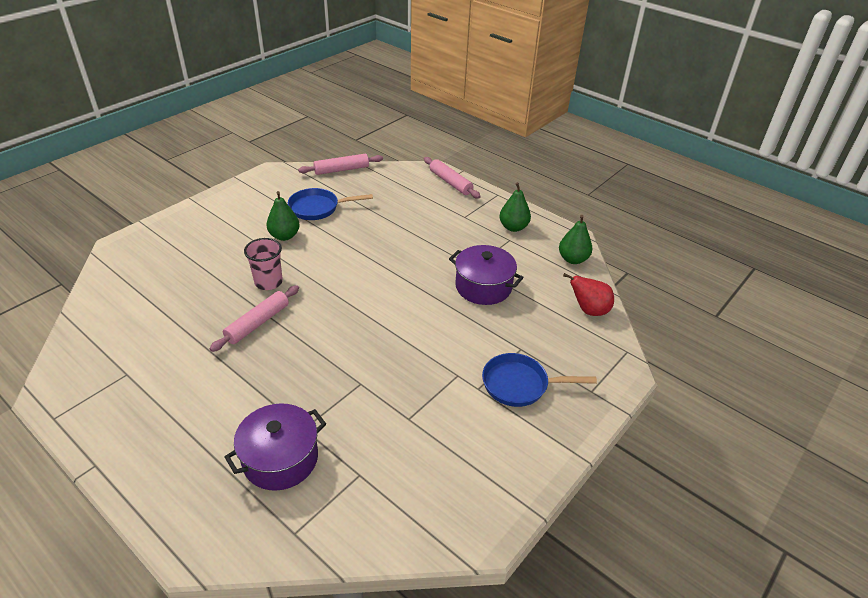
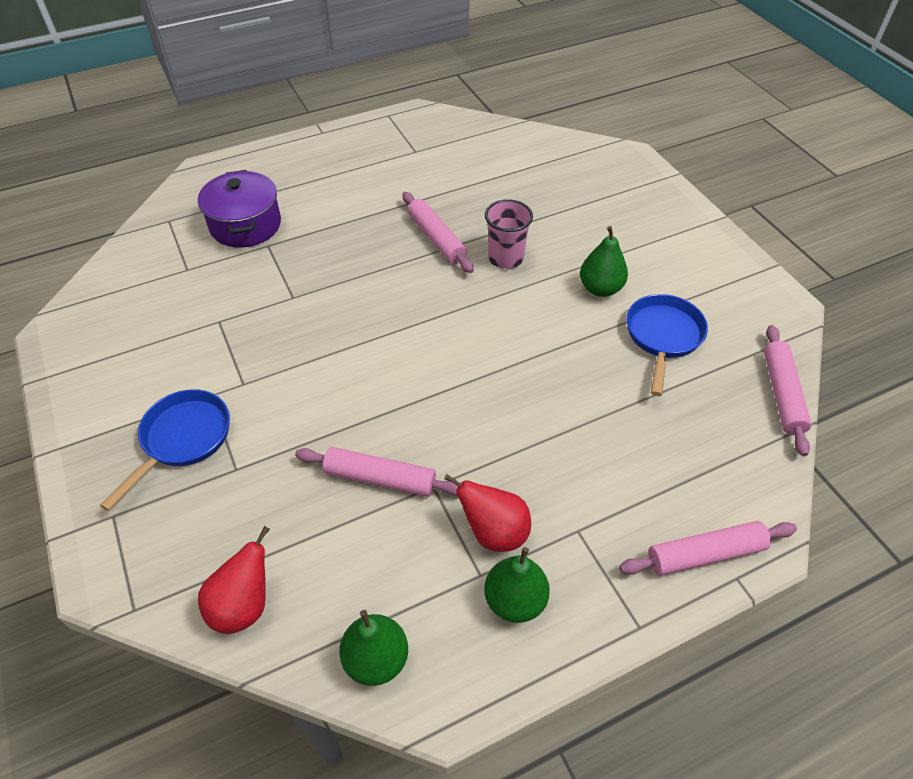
camera: 115 degrees right, 10 degrees up
(483, 287) = (380, 478): purple pot -> pink rolling pin
(485, 240) = (494, 532): none -> red pear

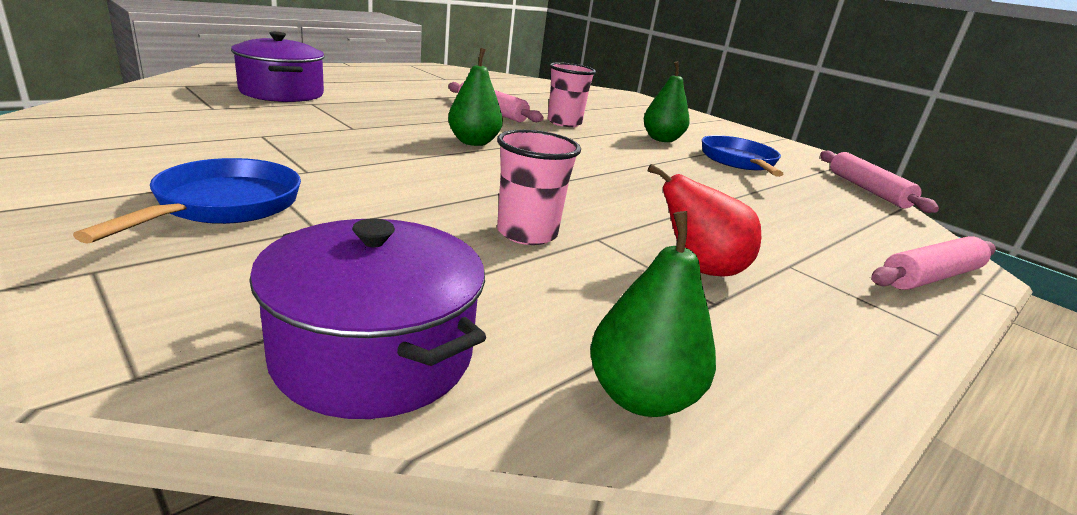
camera: 20 degrees left, 25 degrees down
(244, 605) = (374, 354): red pear -> purple pot
(380, 478) = (527, 233): pink rolling pin -> pink cup
(515, 600) = (779, 321): green pear -> green pear (473, 142)

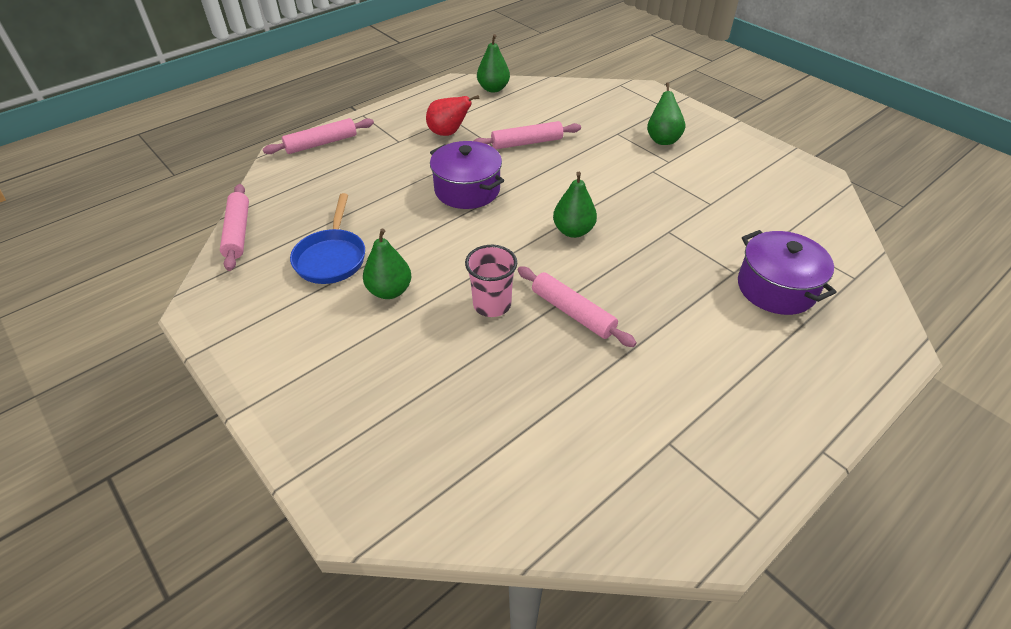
camera: 175 degrees left, 20 degrees up
(223, 205) = (662, 139): blue pan -> green pear
(374, 354) = (568, 93): purple pot -> purple pot (467, 190)
(527, 233) = (527, 143): pink cup -> pink rolling pin

